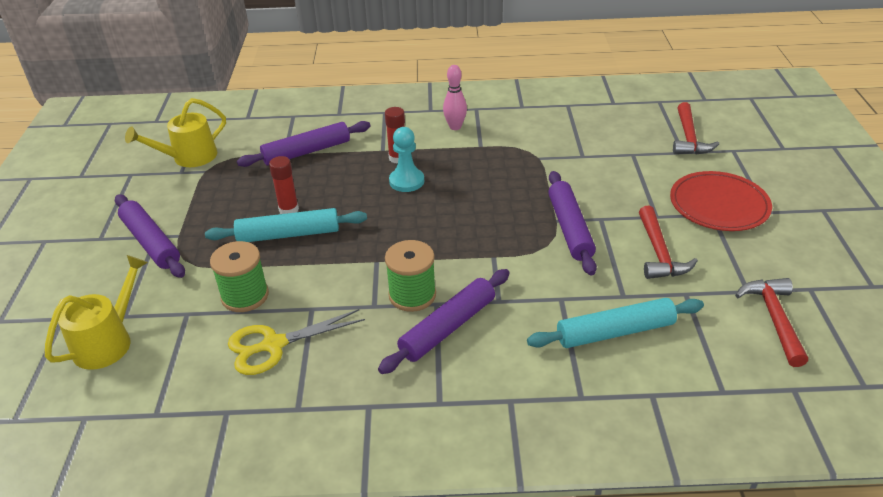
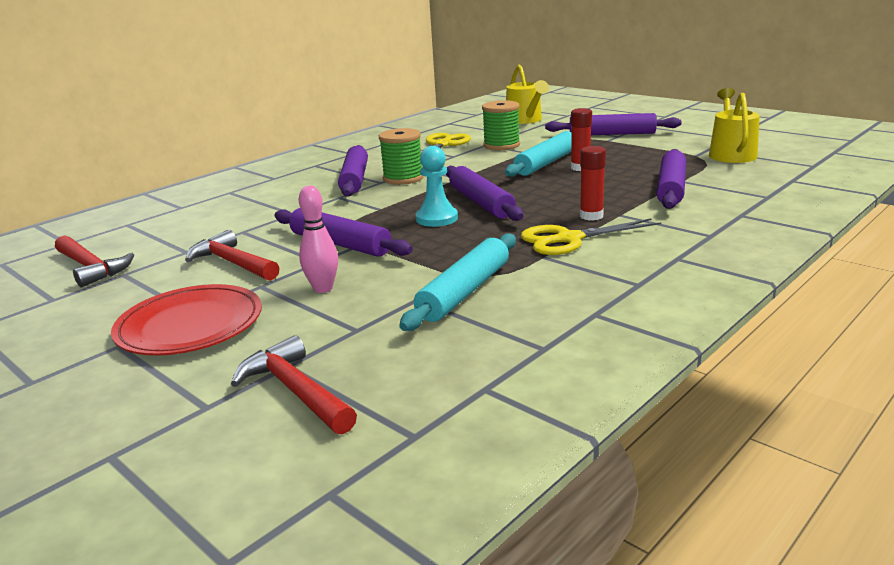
camera: 135 degrees right, 15 degrees down
(406, 181) = (542, 209): turquoise pawn -> turquoise pawn (436, 218)
(423, 214) = (481, 202): none -> purple rolling pin
(446, 149) = (568, 239): none -> yellow scissors
(455, 127) = (610, 258): pink bowling pin -> pink bowling pin (323, 288)
(615, 332) = (231, 216): turquoise rolling pin -> turquoise rolling pin (464, 292)

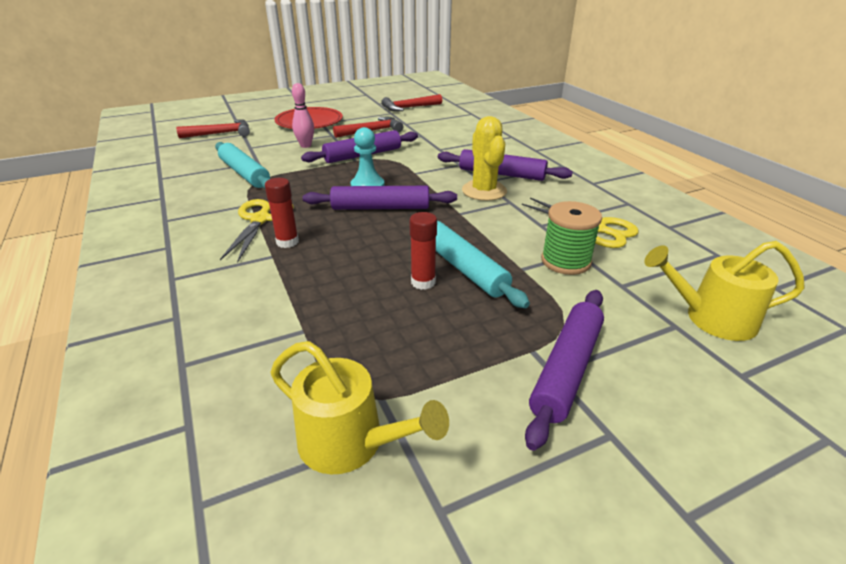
camera: 110 degrees right, 10 degrees up
(403, 178) = (484, 191): green spool -> yellow cactus
(671, 188) = (292, 311): purple rolling pin -> none

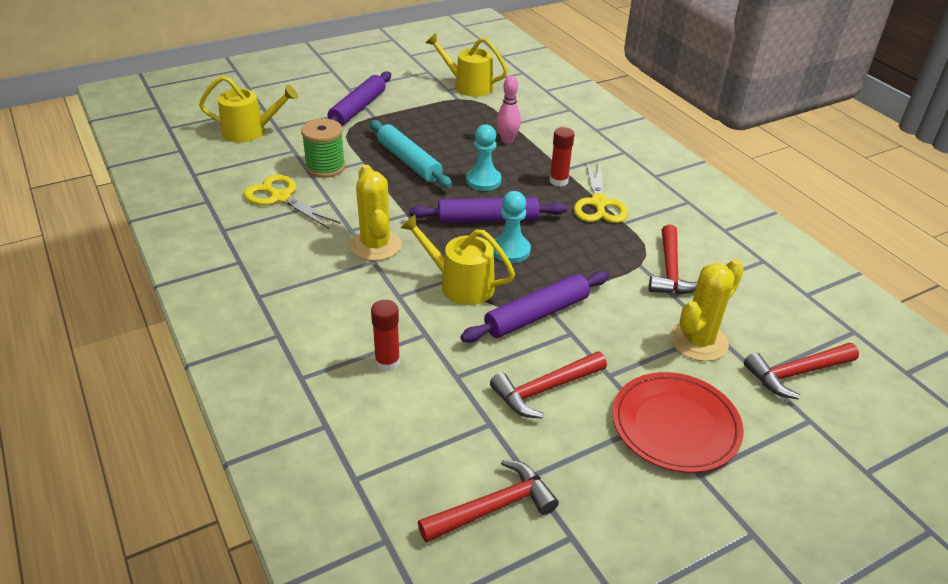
camera: 175 degrees right, 5 degrees up
(245, 173) = (670, 271): turquoise rolling pin -> red hammer
(264, 144) = (698, 341): none -> yellow cactus
(305, 145) = (633, 339): pink bowling pin -> pink bowling pin (507, 140)
(374, 243) = (483, 181): none -> turquoise pawn
(413, 169) = (460, 284): none -> yellow watering can
(423, 282) = (439, 151): red glue stick -> red glue stick (387, 362)
(501, 174) = (346, 276): purple rolling pin -> none

